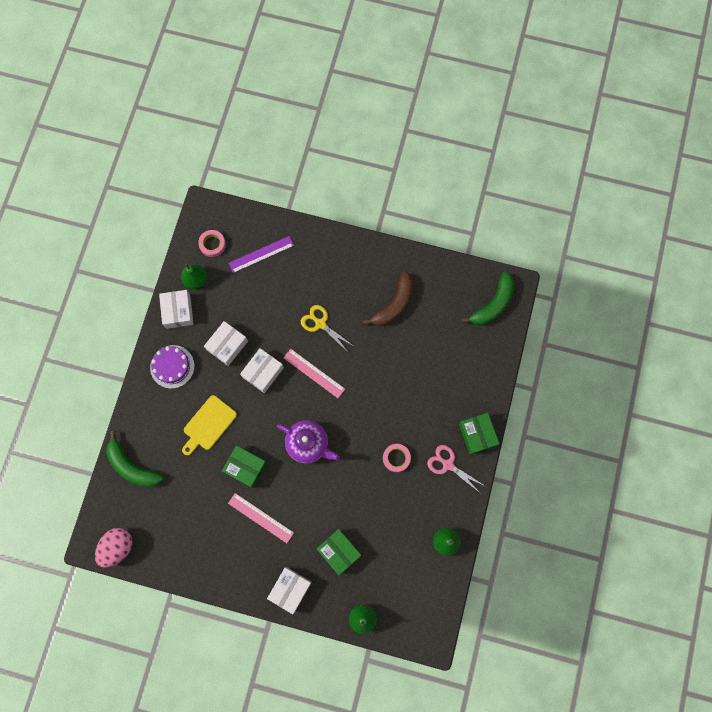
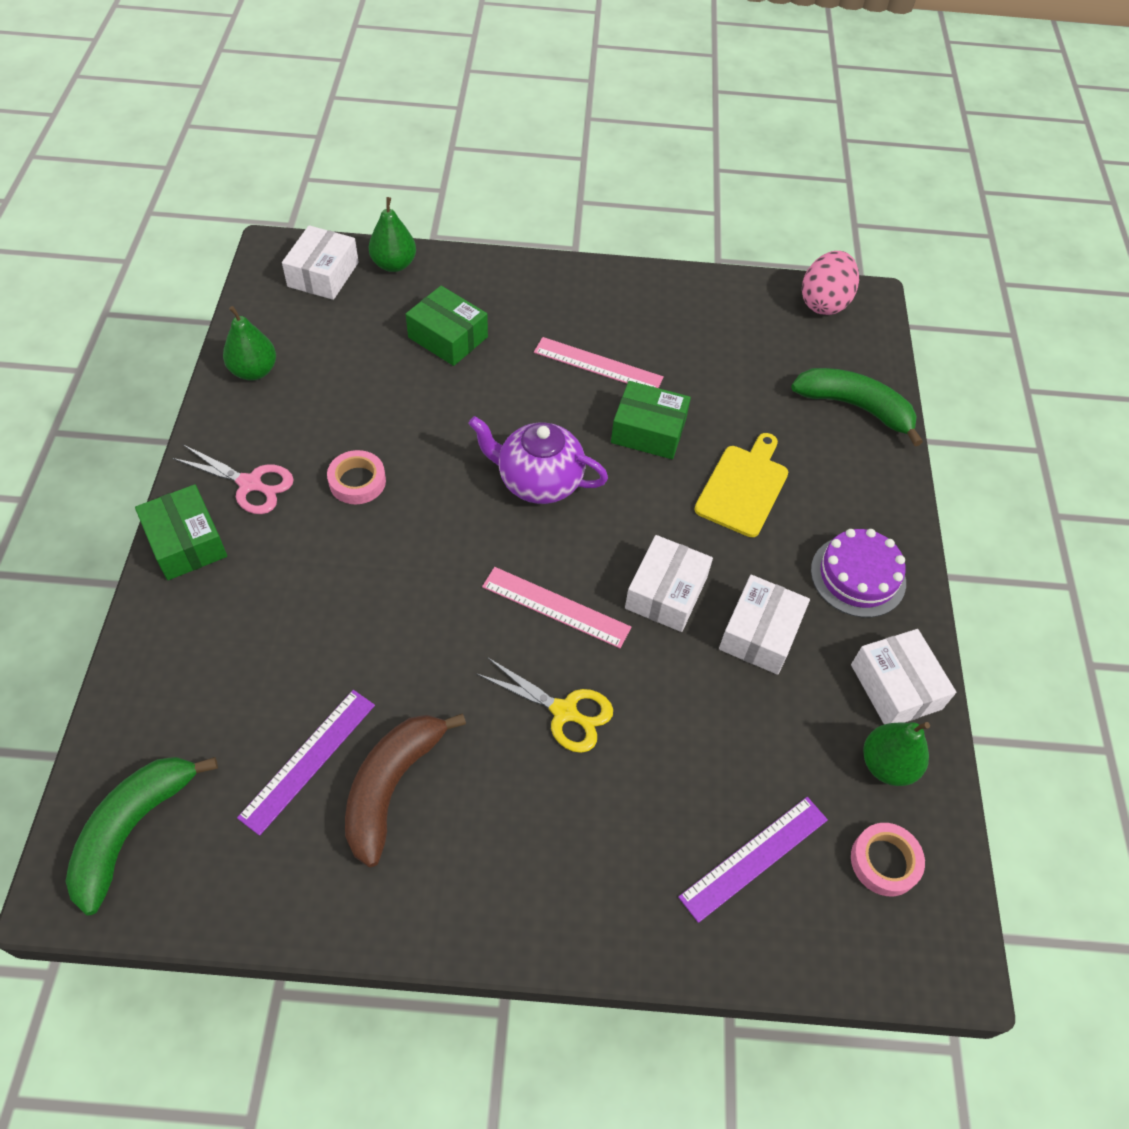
camera: 165 degrees right, 20 degrees down
(290, 589) = (521, 284): white box -> white box (323, 274)
(426, 321) = (308, 760): none -> purple ruler

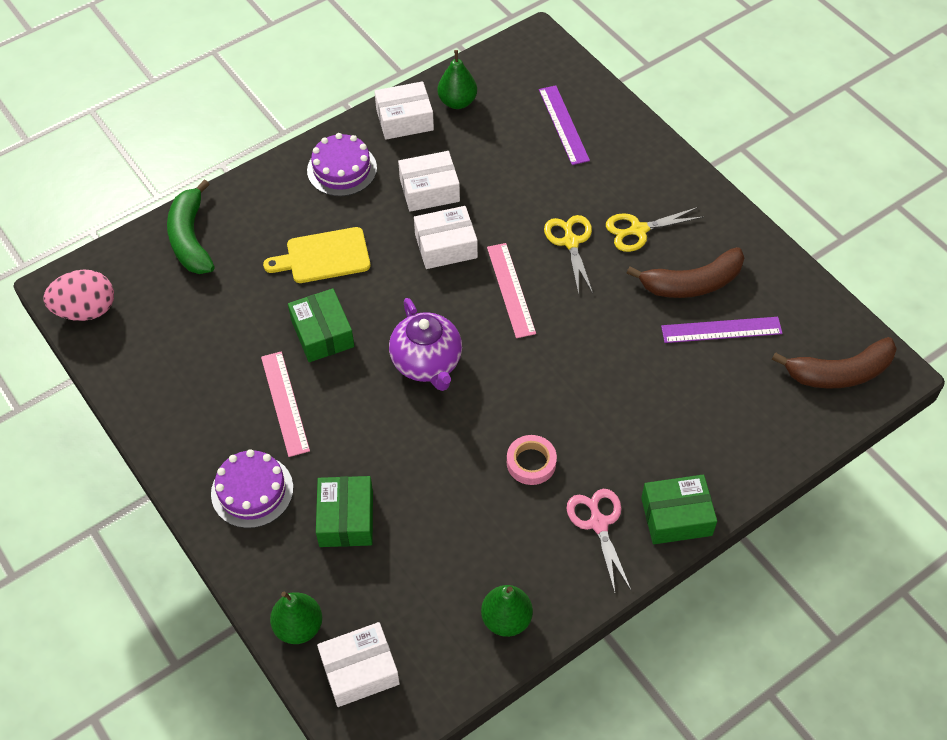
camera: 125 degrees left, 0 degrees up
(132, 830) = (839, 373): green banana -> brown banana
(186, 542) = (676, 516): green box -> green box turned 60 degrees clockwise
(515, 796) = (638, 230): none -> yellow scissors
(535, 302) = (252, 491): none -> purple cake
(754, 857) = (563, 124): purple ruler -> purple ruler turned 60 degrees clockwise
(884, 861) = (512, 80): pink tape -> none
(896, 687) = (404, 119): white box -> white box turned 45 degrees clockwise

